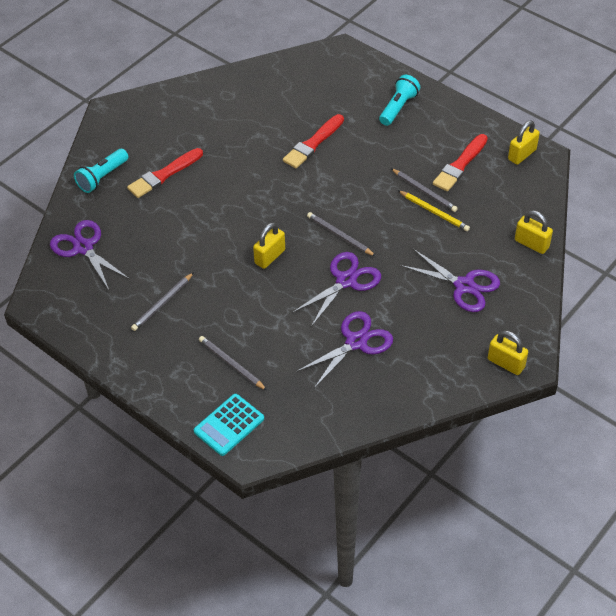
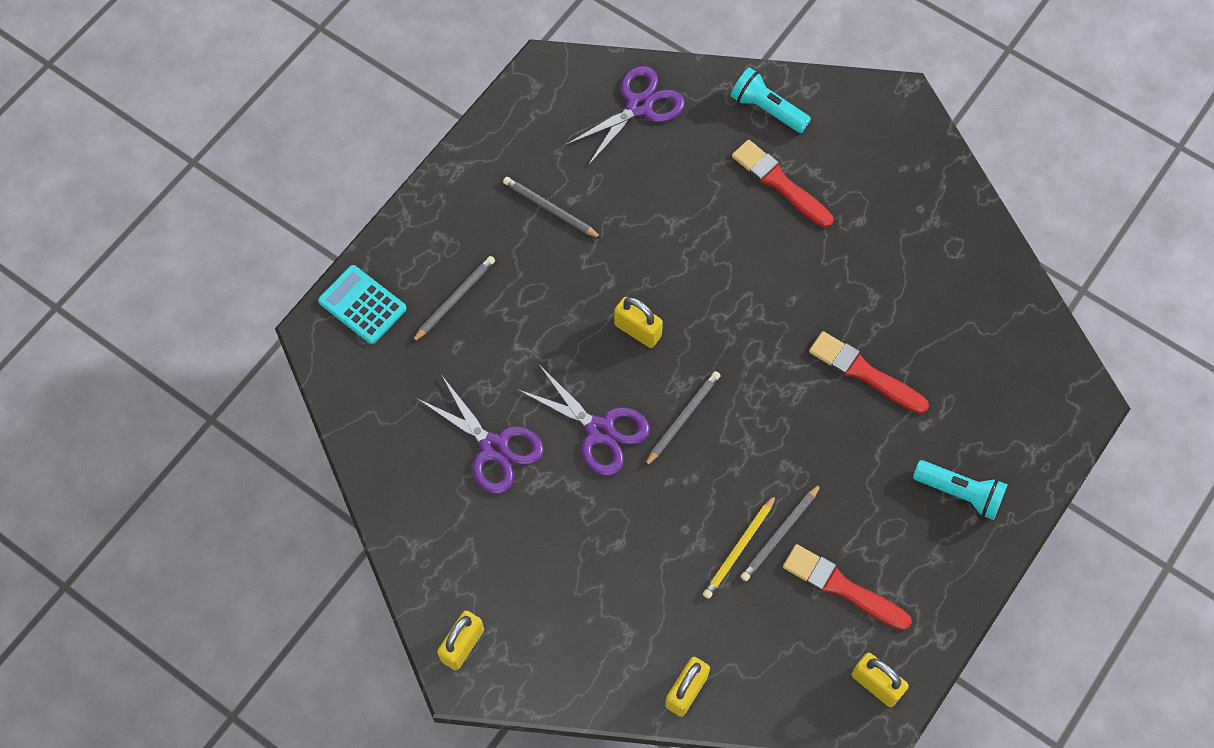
camera: 85 degrees right, 15 degrees up
(464, 286) = (598, 590): purple scissors -> none

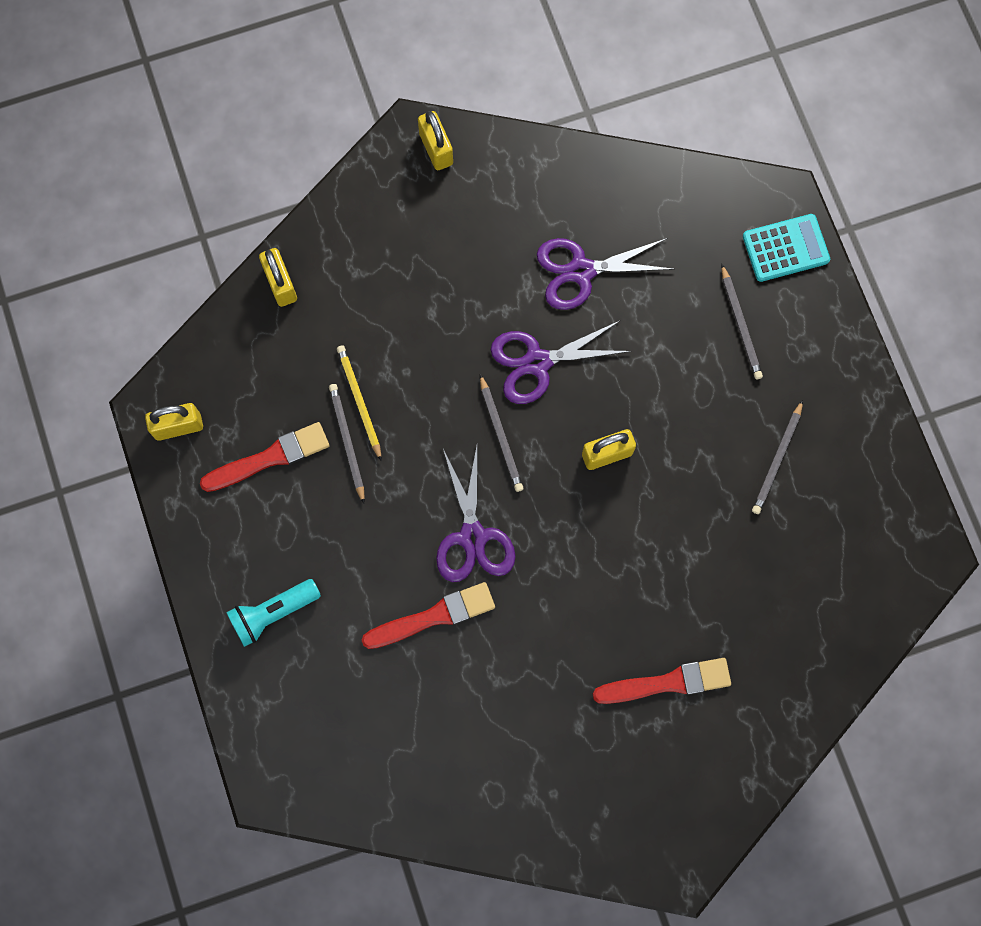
camera: 125 degrees right, 10 degrees up
(550, 209) = (777, 460): grey pencil -> grey pencil turned 135 degrees clockwise
(639, 106) = (835, 612): purple scissors -> purple scissors (472, 537)
(767, 109) = (753, 730): turquoise flashlight -> none

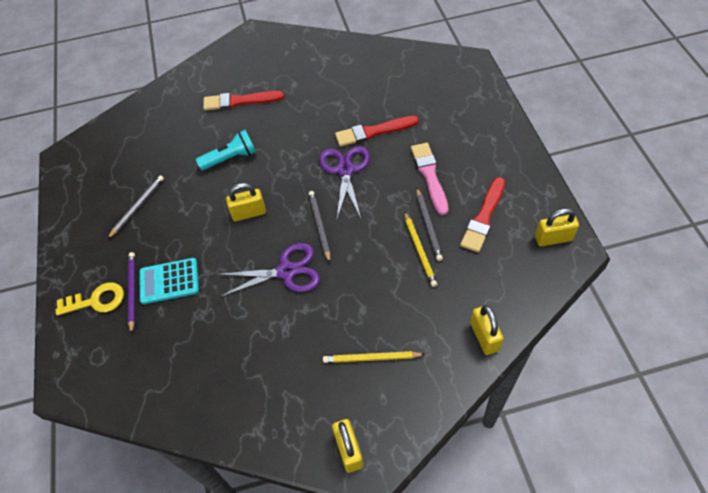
camera: 170 degrees left, 20 degrees down
(269, 458) = (483, 217): red brush -> red brush turned 45 degrees counterclockwise
(273, 613) = (474, 135): turquoise flashlight -> turquoise flashlight (230, 158)
(344, 529) = (429, 176): none -> pink brush
(417, 251) = (371, 358): none -> yellow pencil
(581, 271) = (241, 336): purple scissors -> none
(740, 324) = (132, 291): grey pencil -> purple pencil
(785, 248) = (78, 346): turquoise calculator -> turquoise calculator (169, 281)
(785, 309) = (96, 301): none -> yellow key

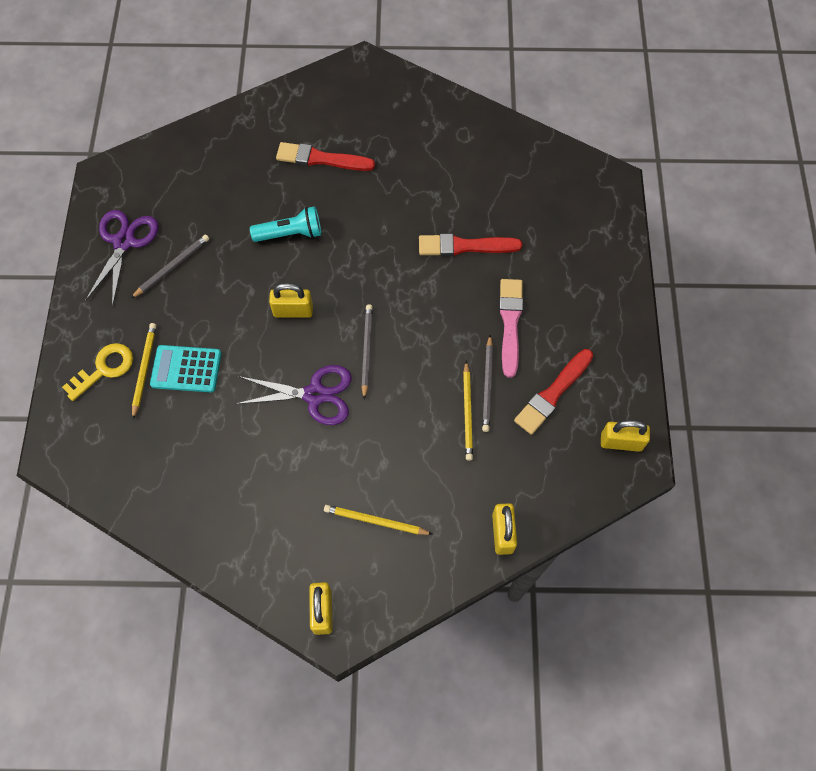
camera: 10 degrees right, 10 degrees up
(96, 301) = (104, 369): yellow key -> yellow key turned 45 degrees counterclockwise
(132, 291) = (144, 369): purple pencil -> yellow pencil
(345, 170) = (416, 288): purple scissors -> purple scissors (124, 242)

